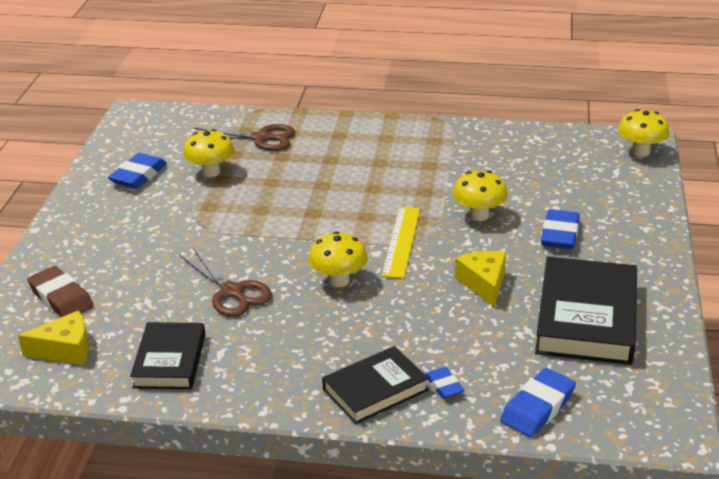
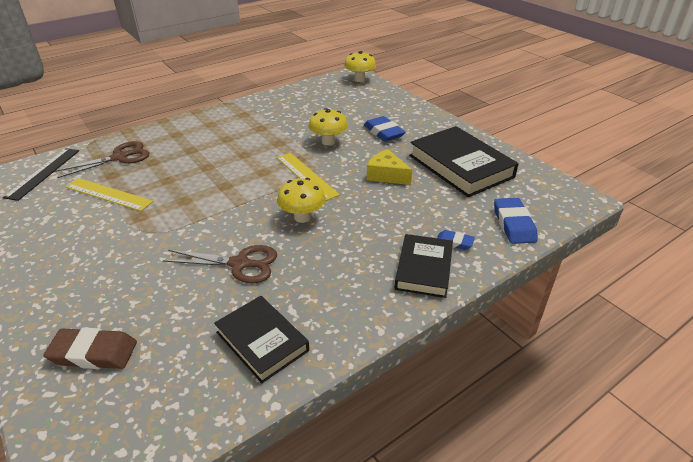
camera: 45 degrees left, 5 degrees up
(65, 350) = (156, 393): yellow cheese -> none
(138, 175) = (45, 223): blue eraser -> none
(186, 126) = (43, 173): none -> black ruler
(210, 172) = (108, 194): yellow mushroom -> yellow ruler

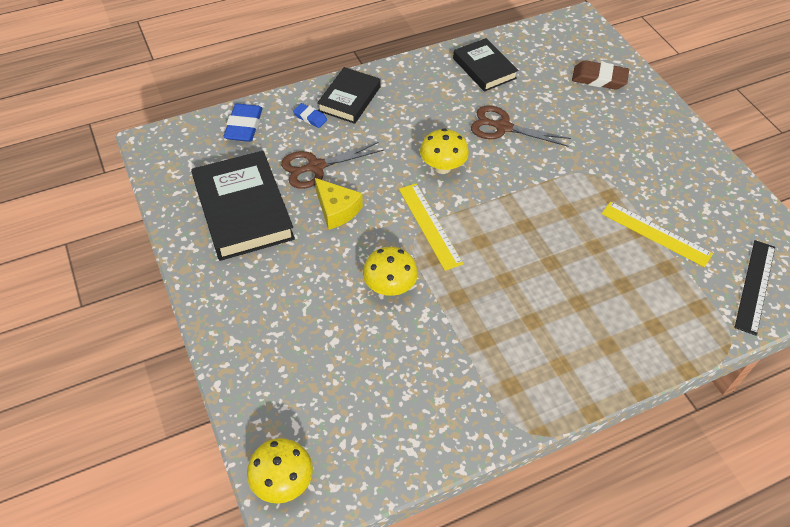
camera: 170 degrees left, 15 degrees up
(120, 157) = (670, 302): brown scissors -> brown scissors (315, 167)
(383, 132) = (306, 295): blue eraser -> none

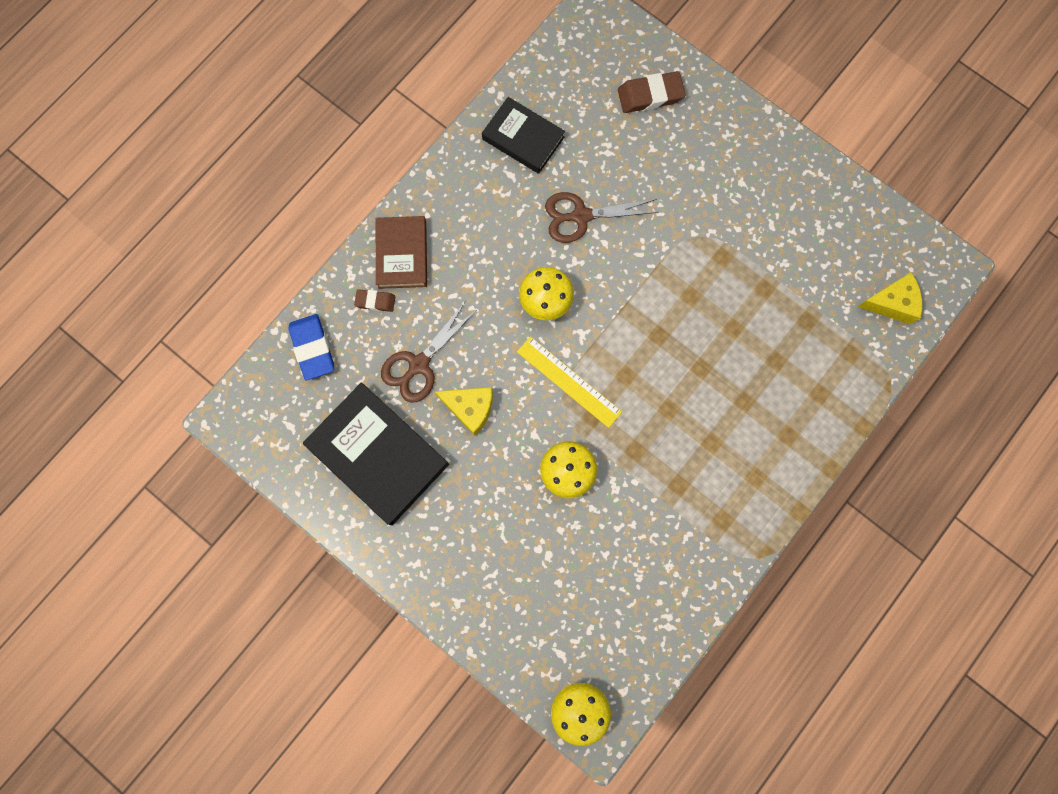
camera: 25 degrees left, 25 degrees up
(310, 117) = (375, 301): blue eraser -> brown eraser
(349, 99) = (402, 254): black book -> brown book
(655, 233) = (783, 284): yellow ruler -> none
(755, 286) = (892, 303): black ruler -> yellow cheese

